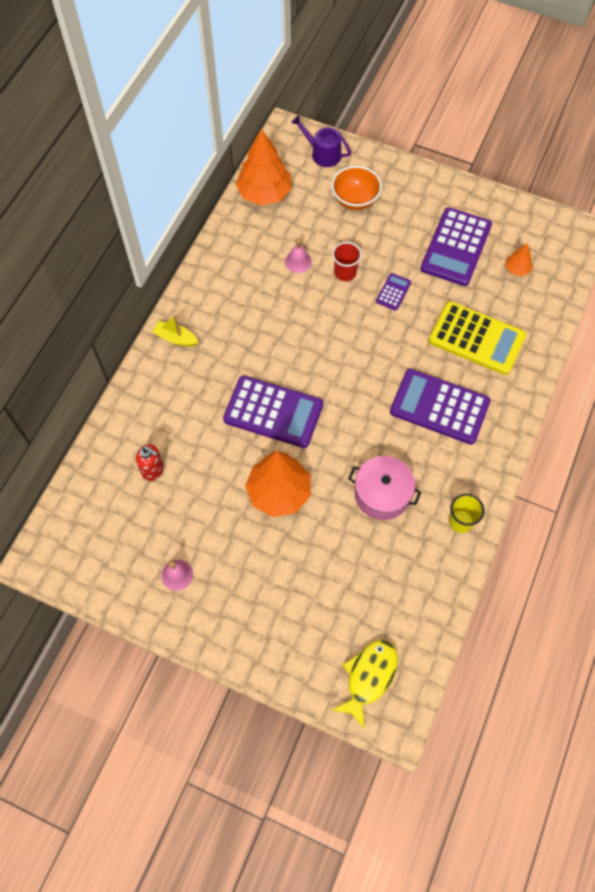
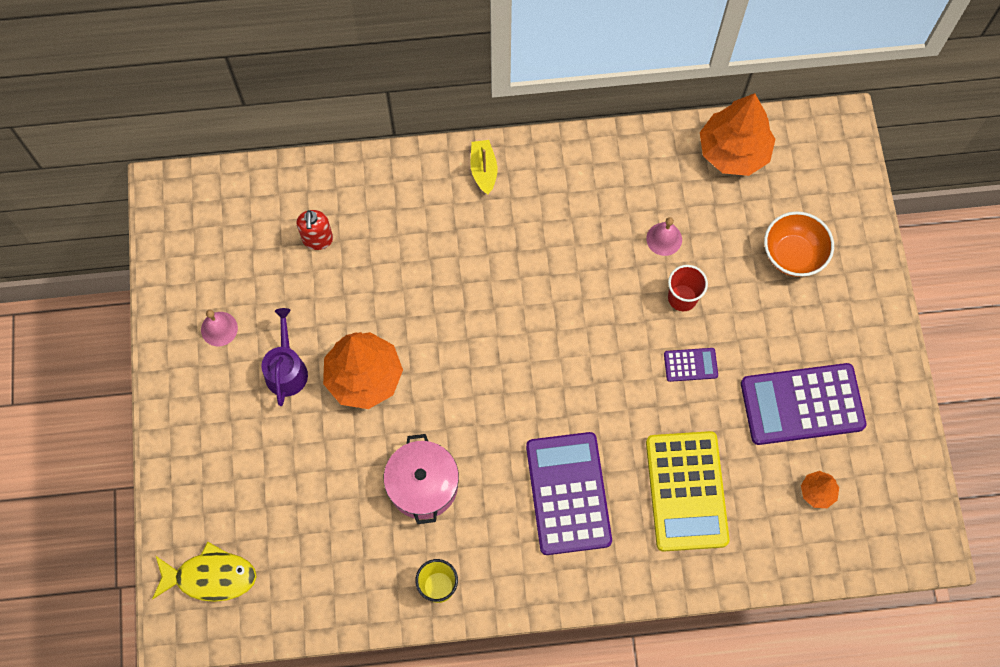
camera: 60 degrees right, 5 degrees up
(273, 412) = (455, 319): purple calculator -> none
(322, 154) = (835, 183): purple watering can -> purple watering can (286, 369)

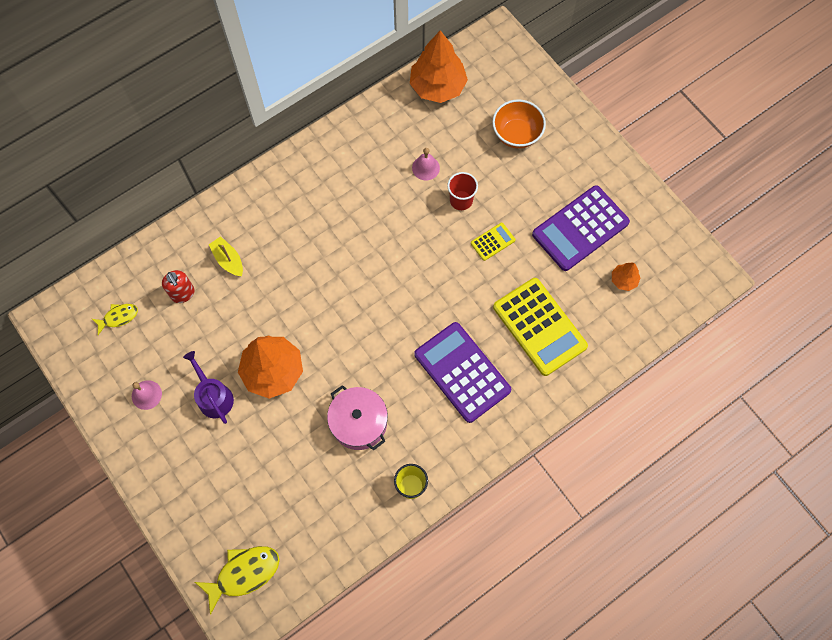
camera: 30 degrees left, 0 degrees up
(237, 229) = (118, 317): none -> yellow fish
(483, 170) = (274, 185): yellow boat -> yellow boat (228, 260)
(690, 365) = (492, 242): purple calculator -> yellow calculator

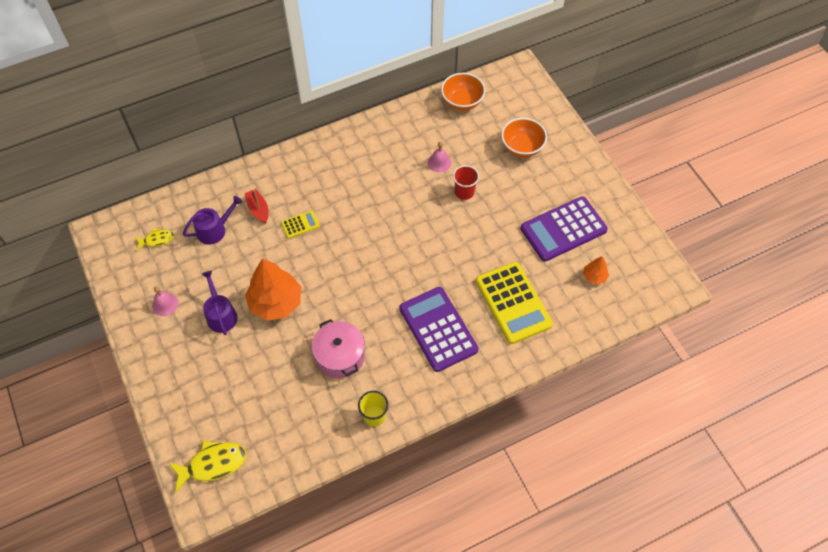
camera: 10 degrees right, 10 degrees down
(183, 294) = (214, 230): red soap dispenser -> purple watering can
(228, 260) = (258, 209): yellow boat -> red boat
(438, 86) = (462, 102): orange tree -> orange bowl
(492, 242) = (485, 228): yellow calculator -> yellow calculator (300, 224)

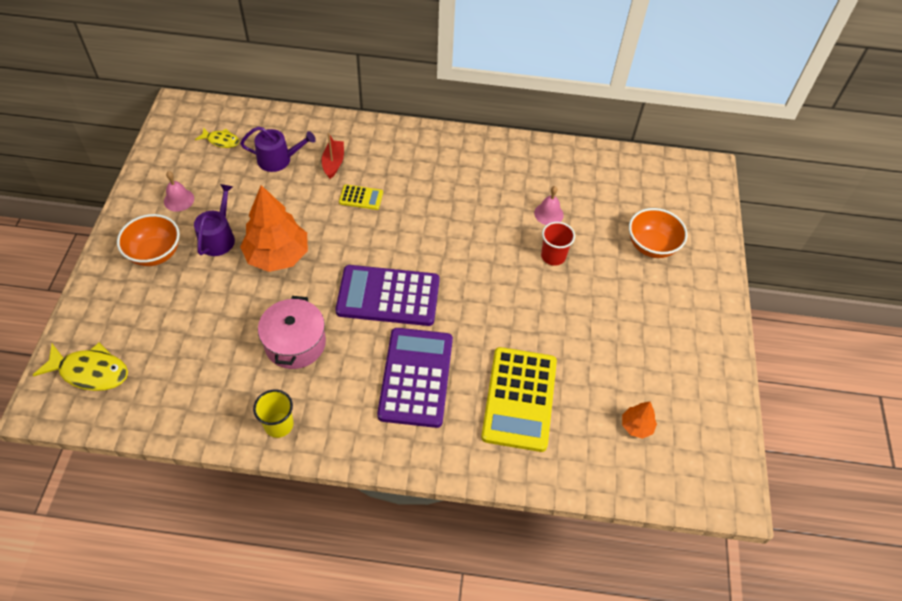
camera: 30 degrees right, 5 degrees down
(462, 102) = (618, 169): orange bowl -> orange bowl (155, 253)
(563, 229) = (637, 354): purple calculator -> purple calculator (388, 296)

